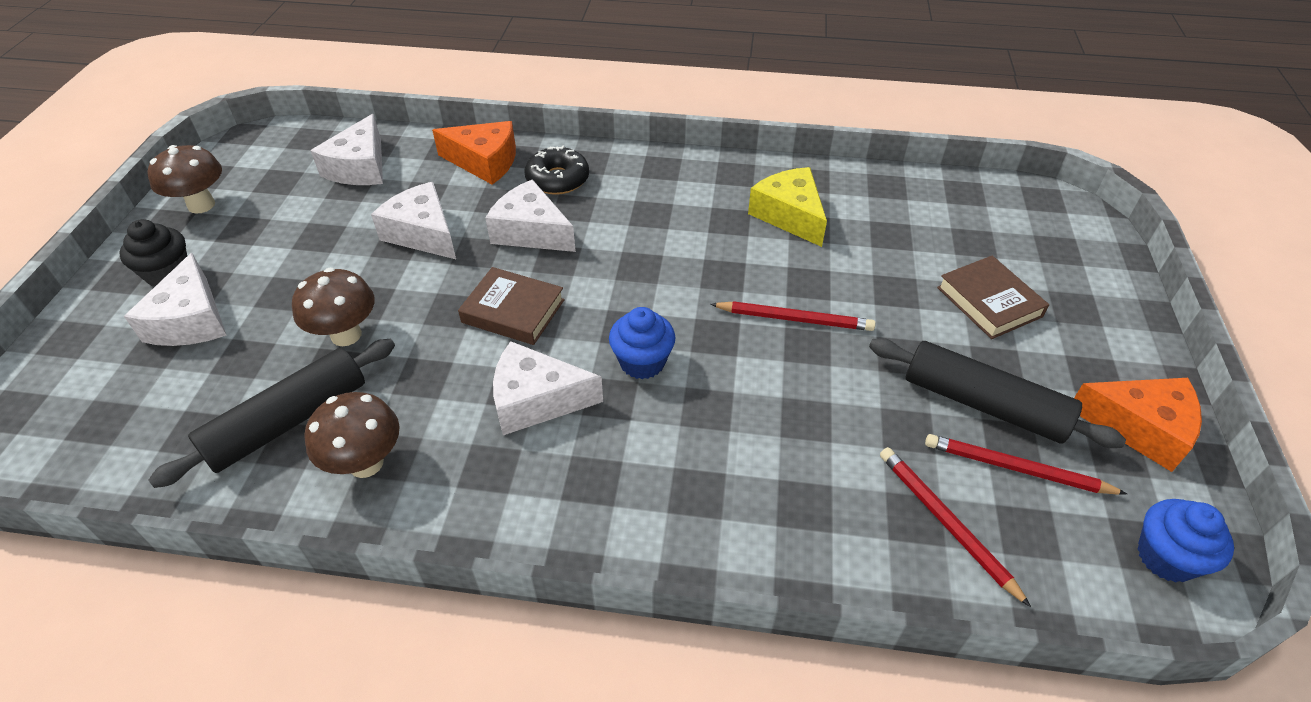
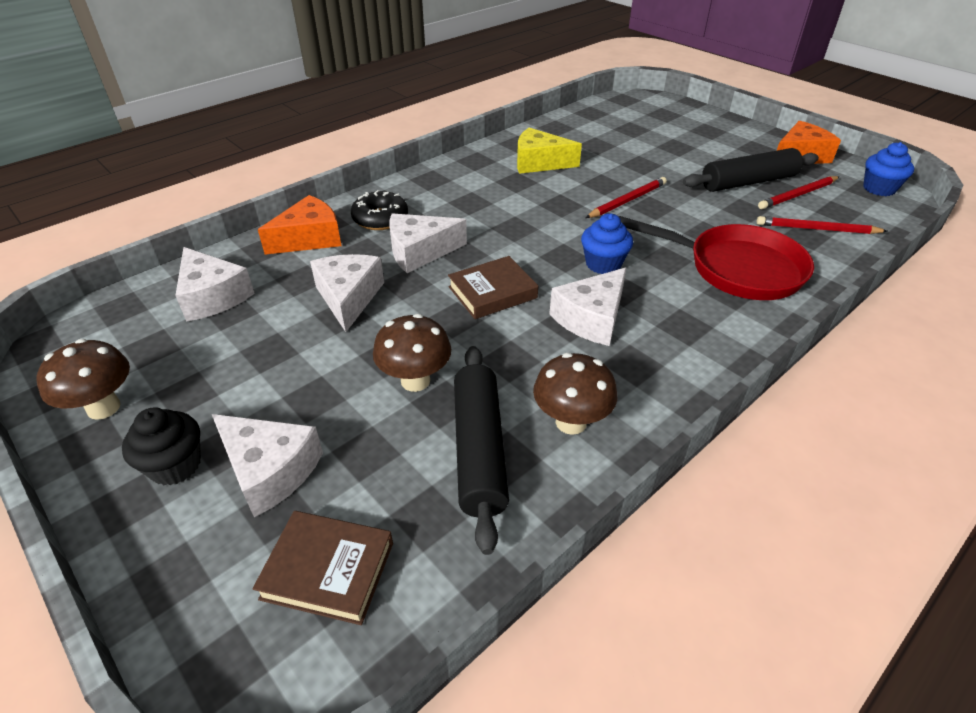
camera: 50 degrees left, 5 degrees down
(423, 233) = (349, 297): white cheese -> white cheese turned 90 degrees clockwise
(753, 477) = (736, 269): none -> red pan
(989, 302) = (680, 146): brown book -> brown book (328, 570)

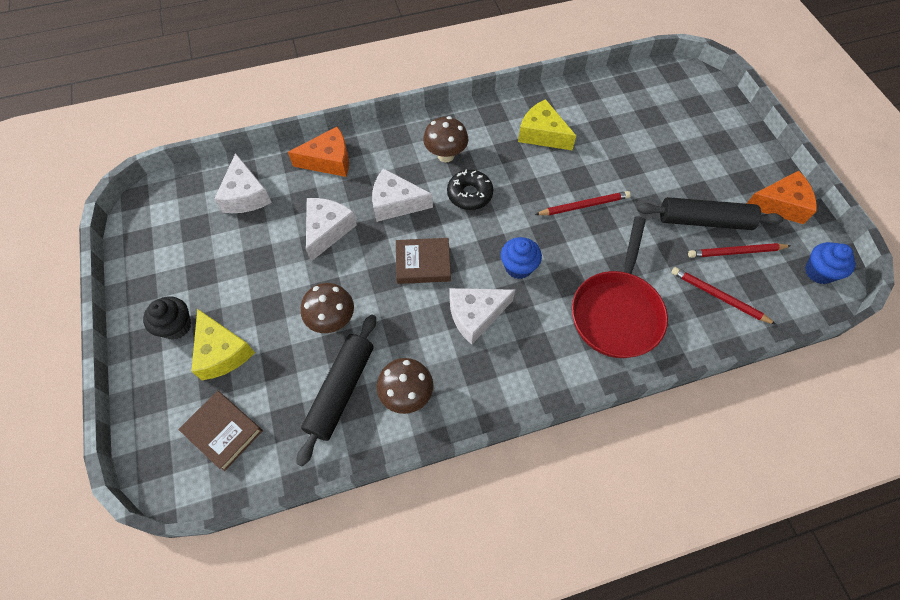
camera: 25 degrees right, 20 degrees up
(104, 408) = (155, 266): brown mushroom -> brown mushroom (446, 155)
(269, 470) = (222, 352): white cheese -> yellow cheese
(380, 219) = (386, 157): black donut -> black donut (469, 194)
(736, 269) = (616, 312): red pan -> red pan turned 60 degrees clockwise

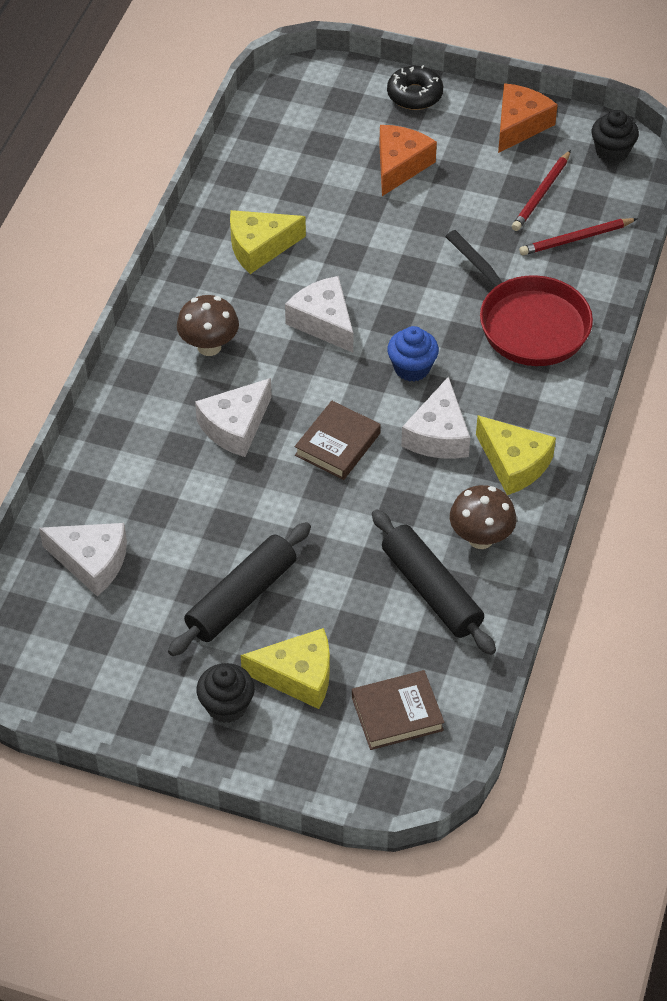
camera: 55 degrees left, 10 degrees down
(327, 230) = (217, 507): white cheese -> white cheese (324, 322)
(329, 161) = (114, 457): orange cheese -> orange cheese (400, 166)
(332, 320) = (342, 559): brown mushroom -> none
(469, 194) = (283, 356): black donut -> black donut (414, 95)
(487, 377) = (514, 463): none -> yellow cheese
(584, 206) = (385, 271): red pencil -> none
(704, 221) = (487, 192): black rolling pin -> black rolling pin (241, 598)
(819, 272) = (612, 152): blue cupcake -> black cupcake

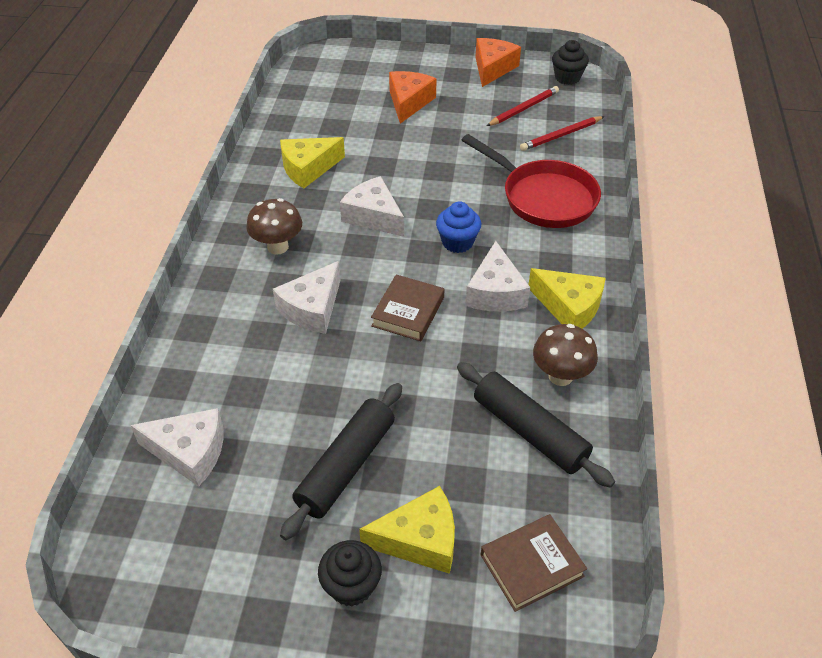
camera: 10 degrees left, 5 degrees down
(414, 95) = (408, 58): black donut -> none
(541, 193) = (523, 109): red pencil -> red pencil turned 150 degrees counterclockwise

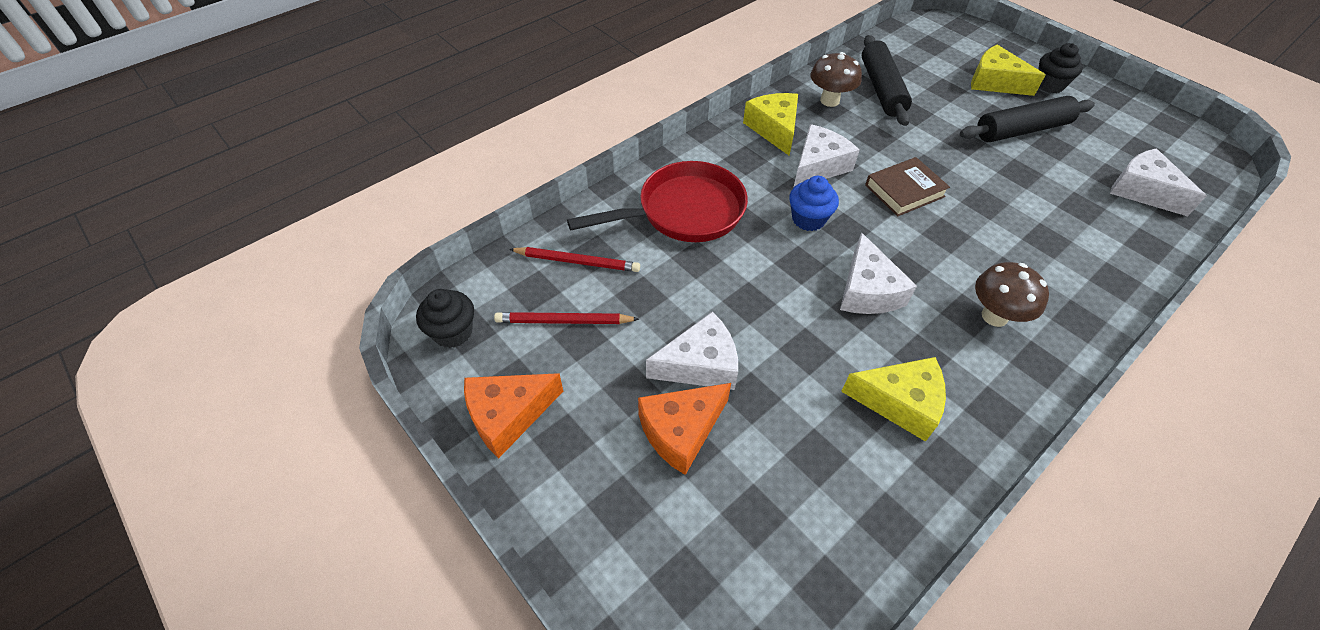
camera: 140 degrees left, 5 degrees up
(312, 308) = (990, 237): white cheese -> white cheese (700, 364)
(531, 565) = (937, 48): brown book -> none
(543, 198) = (684, 212): red pan -> red pan turned 75 degrees clockwise

